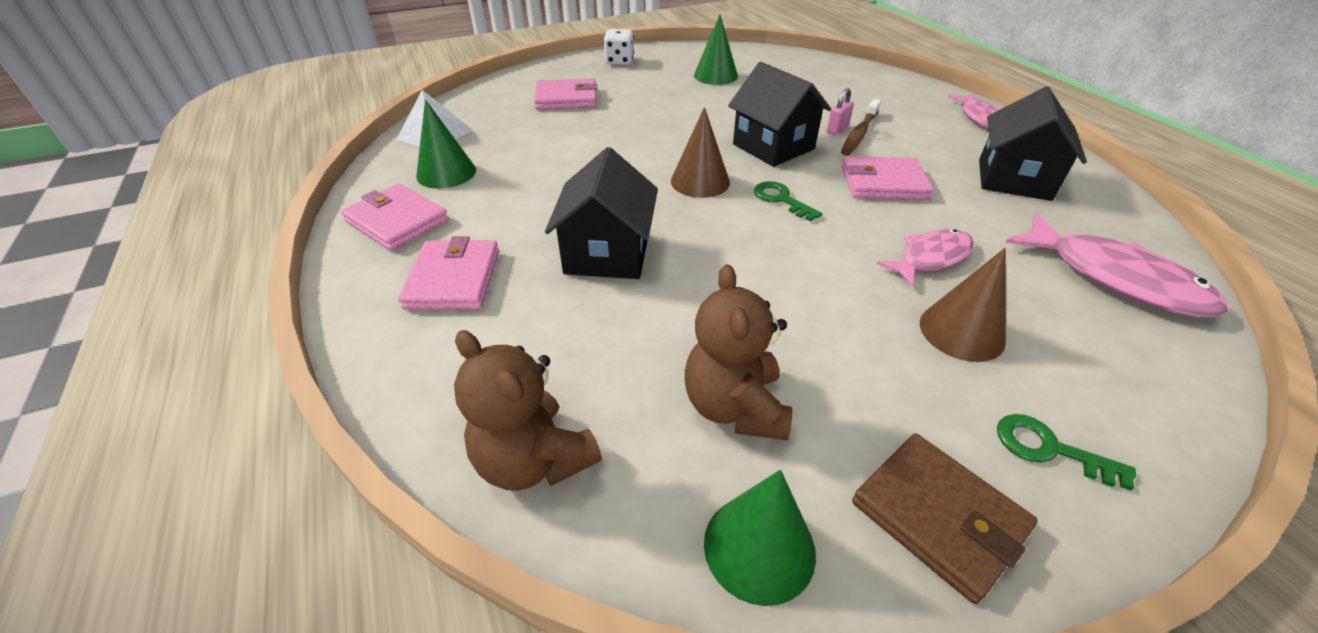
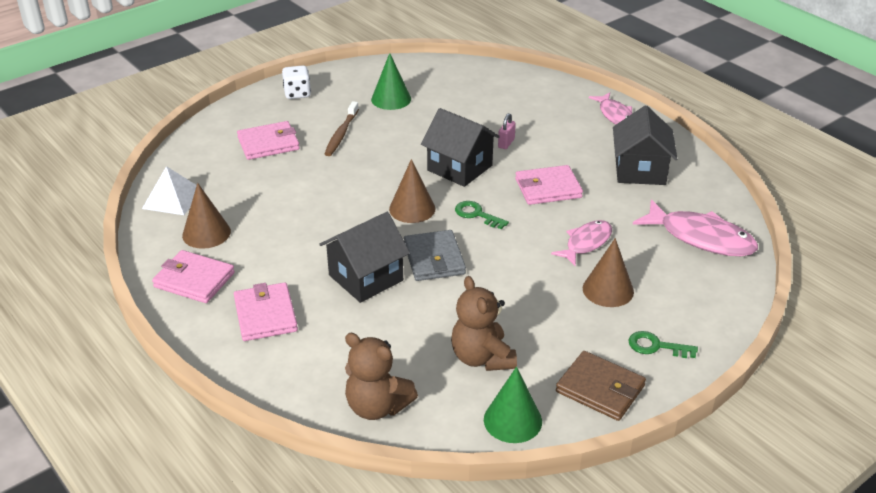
camera: 15 degrees left, 5 degrees down
(446, 173) = (206, 233): green cone -> brown cone
(607, 253) = (366, 278): black house -> black house turned 60 degrees clockwise
(707, 244) = (434, 259): none -> grey wallet
(859, 134) = (524, 145): brown toothbrush -> brown toothbrush (341, 134)

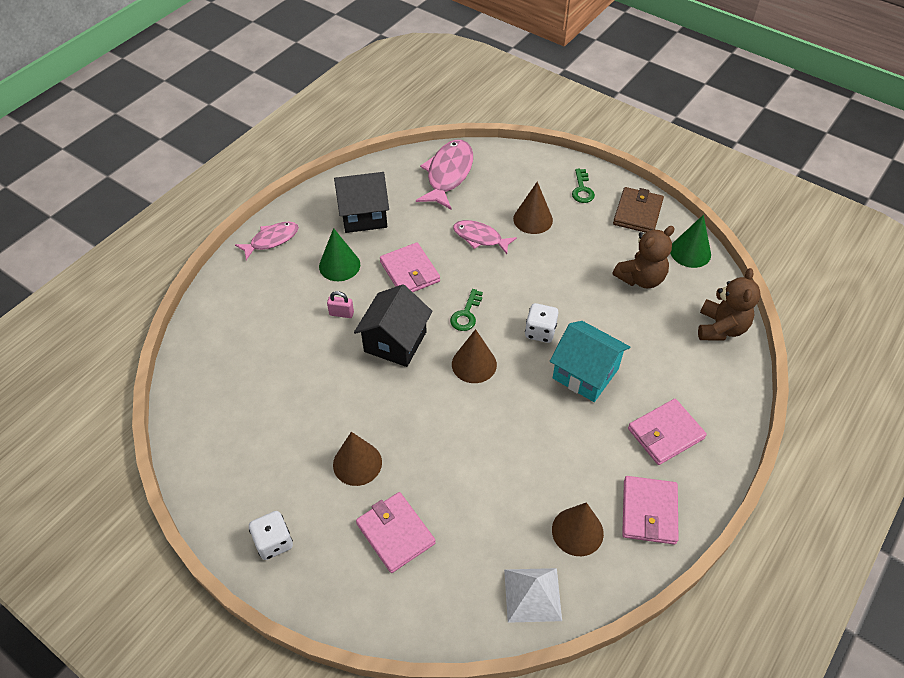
camera: 105 degrees left, 15 degrees up
(341, 134) = (357, 463): brown toothbrush -> brown cone
(366, 278) = (585, 373): black house -> turquoise house
(391, 99) = (271, 434): green cone -> green cone (339, 265)
(434, 259) = (540, 331): grey wallet -> white dice

